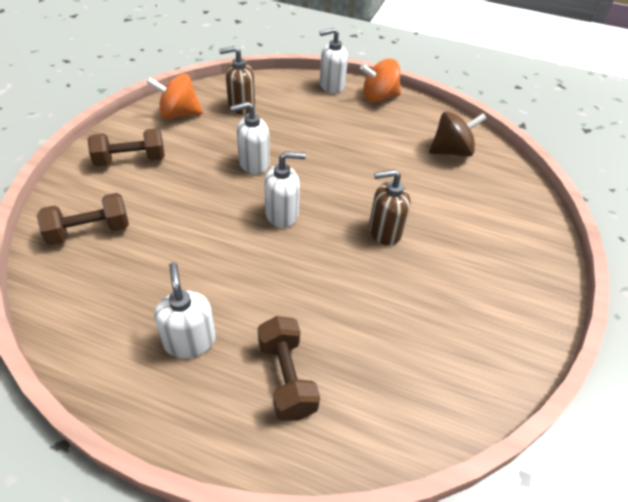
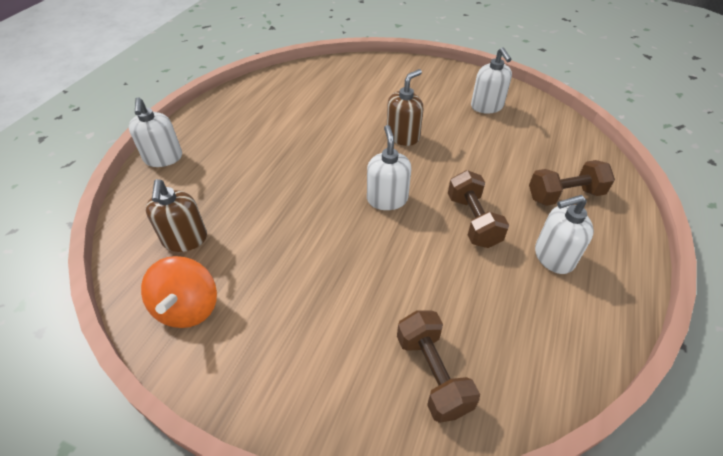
camera: 85 degrees left, 0 degrees up
(131, 160) = (290, 352): brown dumbbell -> brown dumbbell (473, 221)
(253, 163) = (306, 223): white soap dispenser -> white soap dispenser (487, 106)
(378, 97) = (199, 125): orange spinning top -> none
(384, 231) = (403, 136): brown soap dispenser -> brown soap dispenser turned 135 degrees counterclockwise
(451, 151) = (297, 91): brown spinning top -> none

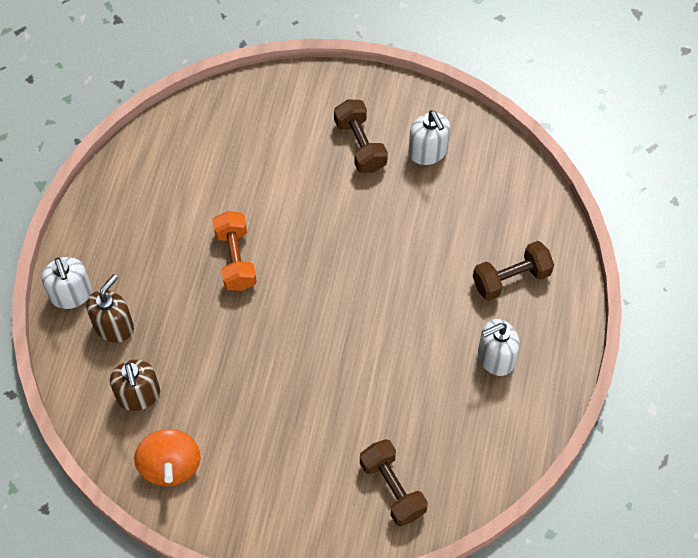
camera: 10 degrees left, 15 degrees up
(312, 152) = (235, 259): none -> orange dumbbell
(387, 199) = (329, 313): white soap dispenser -> none
(403, 136) = (334, 218): brown soap dispenser -> brown soap dispenser (114, 326)
(473, 221) = (418, 327): brown dumbbell -> brown dumbbell (360, 145)

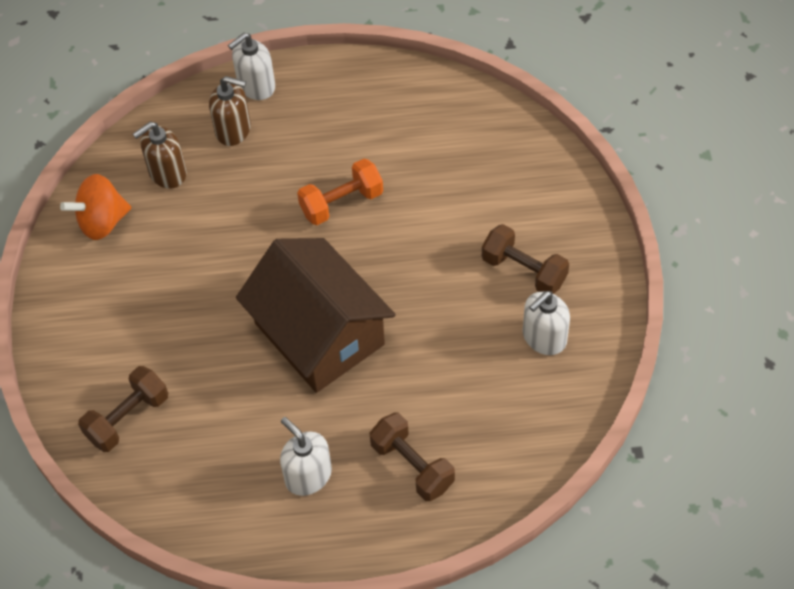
camera: 75 degrees right, 5 degrees down
(360, 145) = (524, 271): brown dumbbell -> brown dumbbell turned 75 degrees clockwise
(363, 313) = (319, 334): none -> brown house

